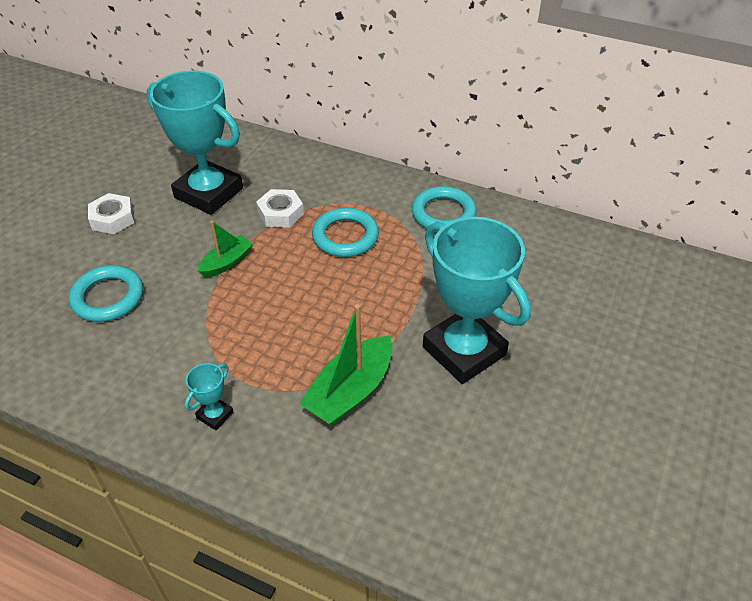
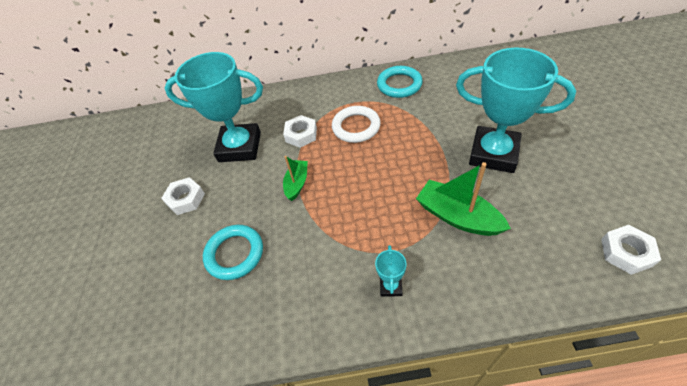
camera: 25 degrees left, 5 degrees up
(345, 236) = (356, 127): turquoise ring -> white ring
(350, 391) = (457, 216): green boat -> green boat turned 120 degrees clockwise
(490, 540) = (626, 252): none -> white nut

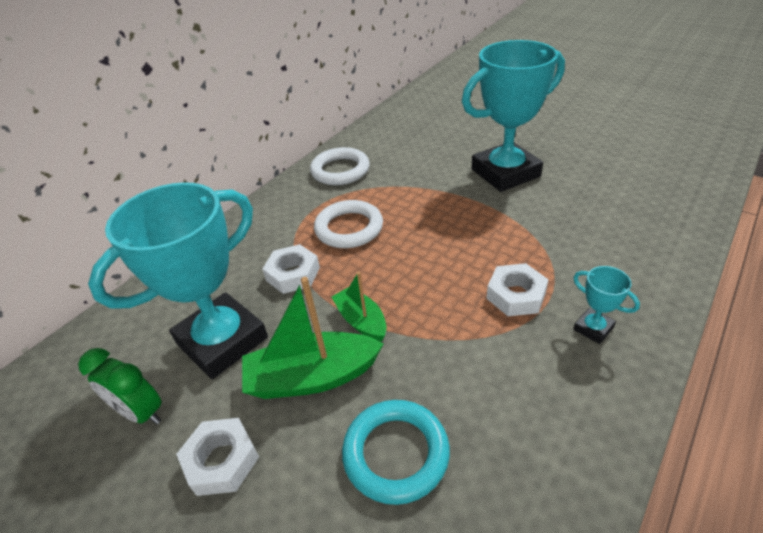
camera: 50 degrees left, 10 degrees down
(186, 156) = (141, 412): none -> green clock
(399, 85) = (340, 170): turquoise ring -> white ring
(457, 216) = (552, 234): green boat -> green boat (312, 377)
(626, 252) = (681, 176): white nut -> white nut (516, 295)

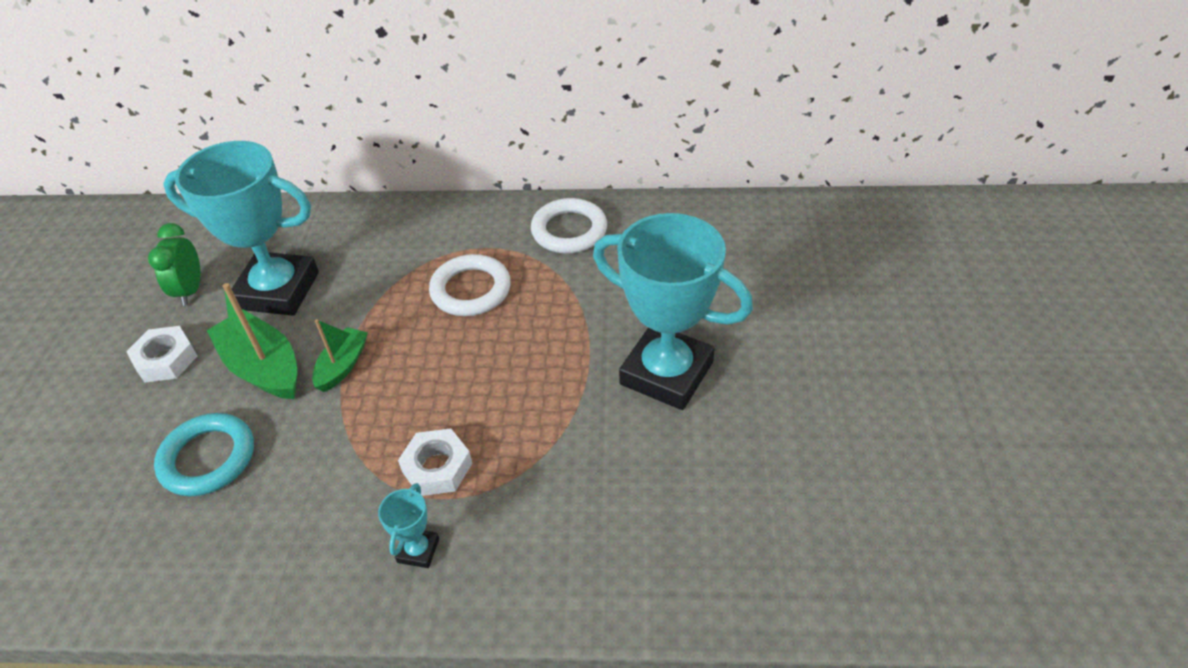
camera: 55 degrees right, 5 degrees up
(293, 274) = (380, 287): white nut -> none

